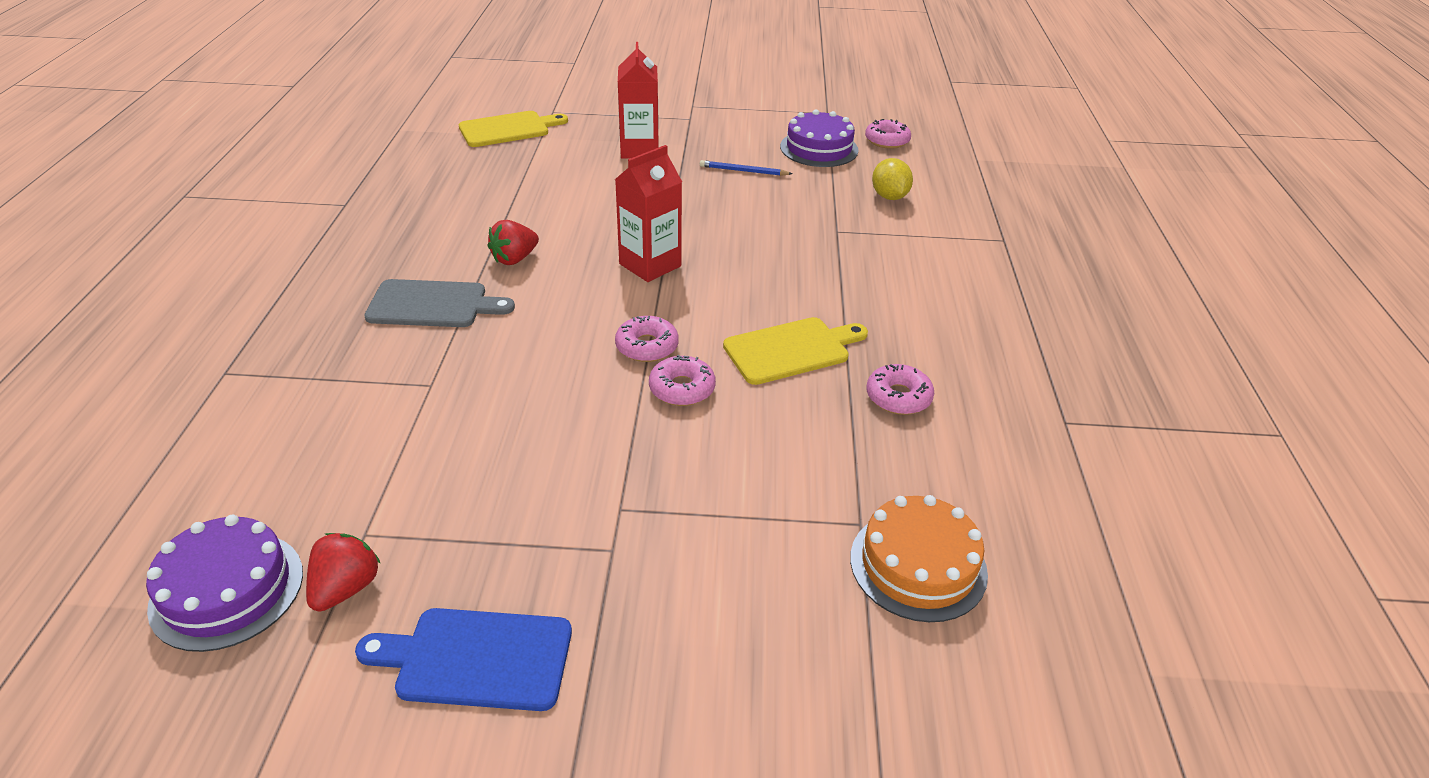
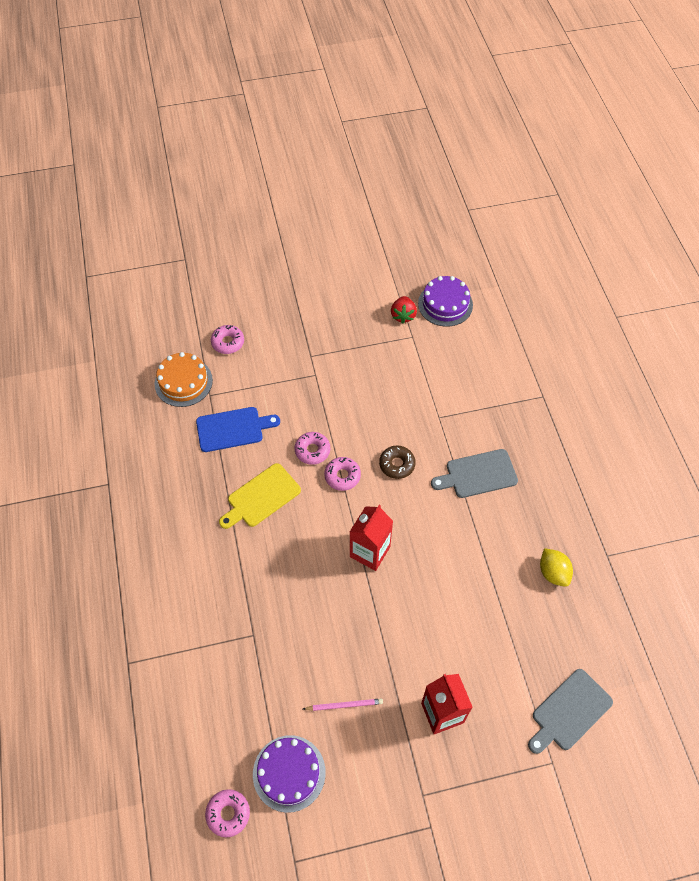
camera: 165 degrees right, 20 degrees up
(477, 658) = (340, 305): blue cutting board -> blue cutting board (233, 429)
(508, 129) = (569, 711): yellow cutting board -> grey cutting board
(514, 259) = (457, 531): red strawberry -> none
(549, 341) = (397, 464): none -> brown donut
(743, 171) = (344, 705): blue pencil -> pink pencil
(889, 197) = (218, 702): yellow lemon -> yellow lemon (553, 572)
(898, 397) = (197, 477): pink donut -> pink donut (228, 342)

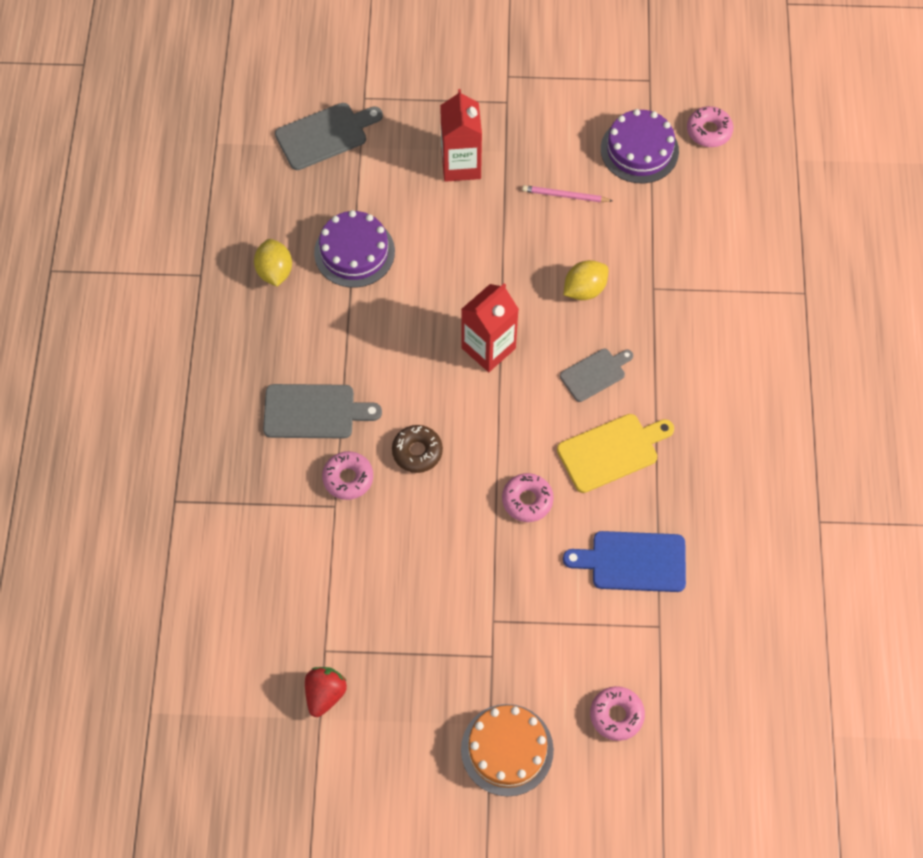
camera: 165 degrees left, 5 degrees up
(183, 382) = (696, 659): orange cake -> orange cake (507, 749)
(285, 551) = (595, 374): none -> grey cutting board
(308, 619) = (584, 289): none -> yellow lemon
(342, 476) = (495, 453): pink donut -> pink donut (348, 478)
(445, 304) = (250, 698): purple cake -> purple cake (354, 252)

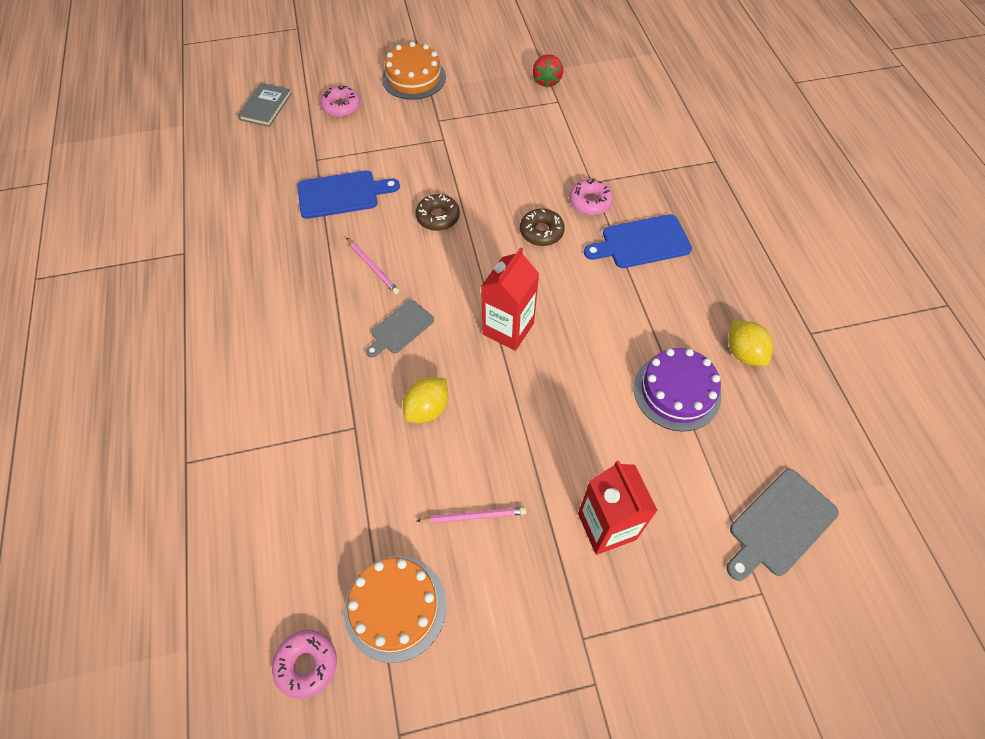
camera: 165 degrees right, 5 degrees down
(314, 412) = (641, 242): grey cutting board -> blue cutting board
(527, 500) = (438, 217): pink donut -> brown donut
(611, 451) = (373, 267): yellow cutting board -> pink pencil
(639, 150) = (395, 607): purple cake -> orange cake
(720, 743) = (265, 107): none -> grey book

